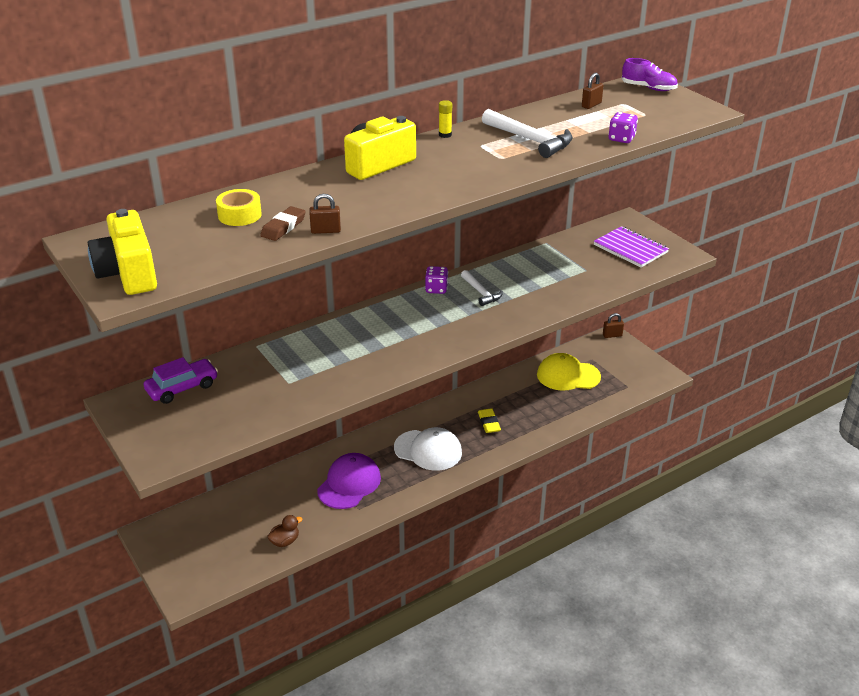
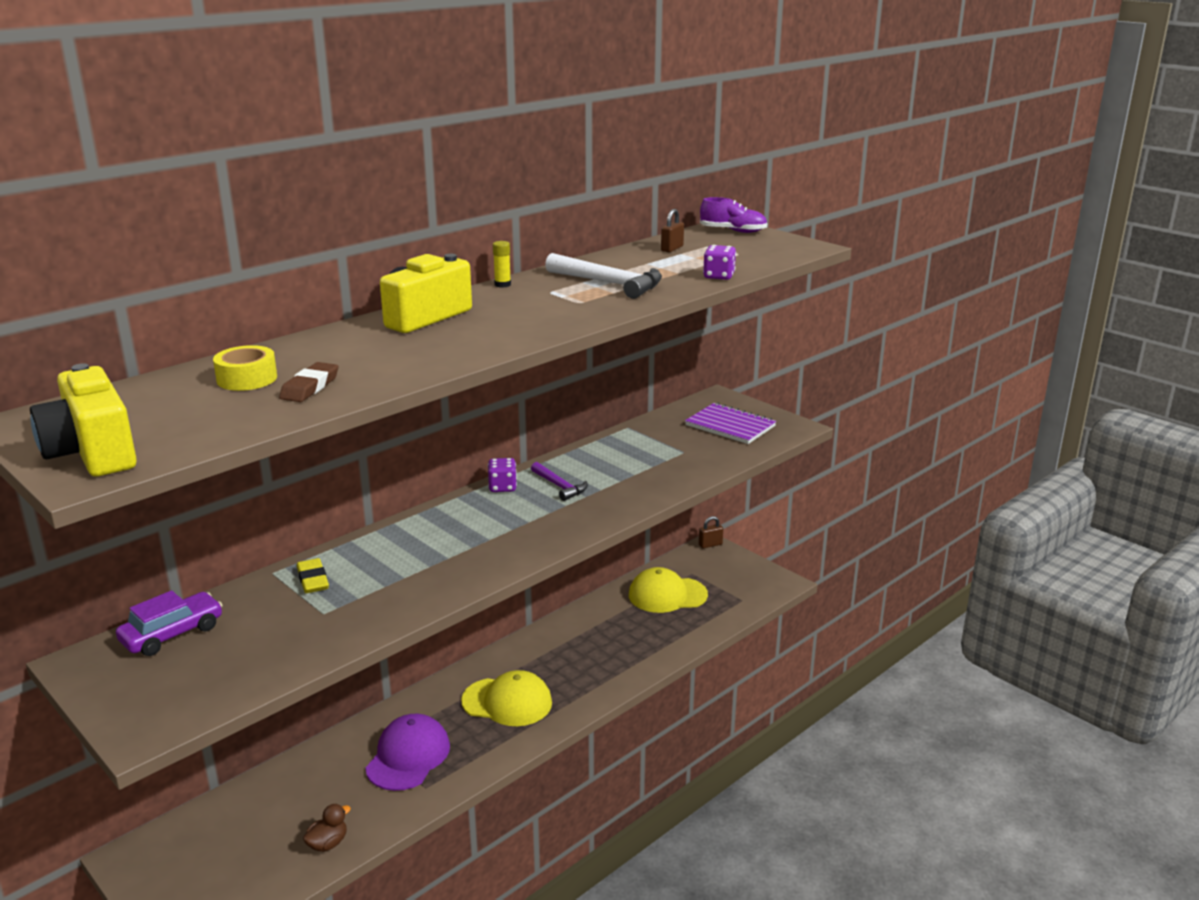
camera: 10 degrees left, 10 degrees down
(325, 231) = (368, 387): brown padlock -> none
(428, 450) = (507, 702): white cap -> yellow cap
(481, 292) = (560, 486): white hammer -> purple hammer
(489, 423) = (580, 660): yellow eraser -> yellow eraser (313, 580)

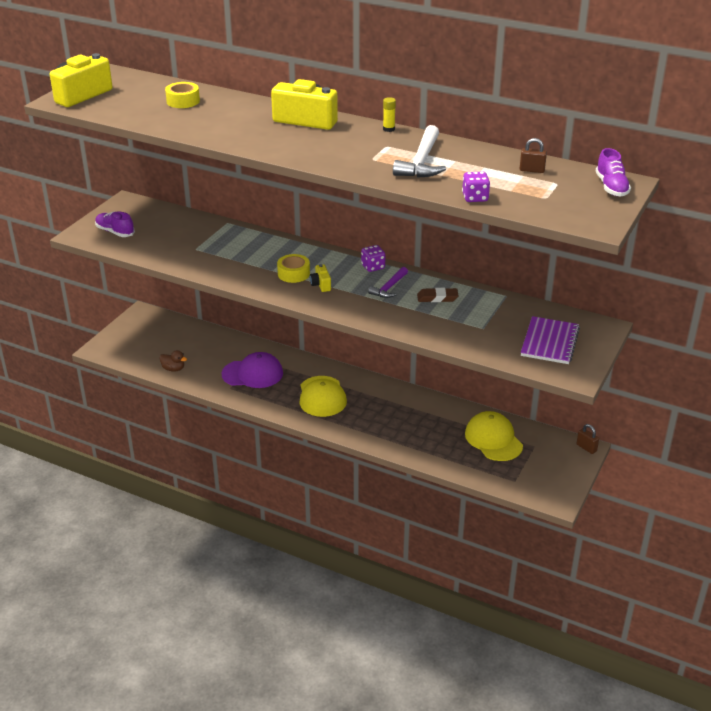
camera: 70 degrees right, 10 degrees up
(172, 634) = (158, 215): purple car -> none
(179, 688) = (115, 232): none -> purple shoe
(310, 387) = (179, 118): brown eraser -> brown eraser (437, 298)
(313, 580) = (226, 236): yellow eraser -> none
(471, 543) = (293, 274): none -> yellow tape
(516, 529) = (321, 285): none -> yellow camera

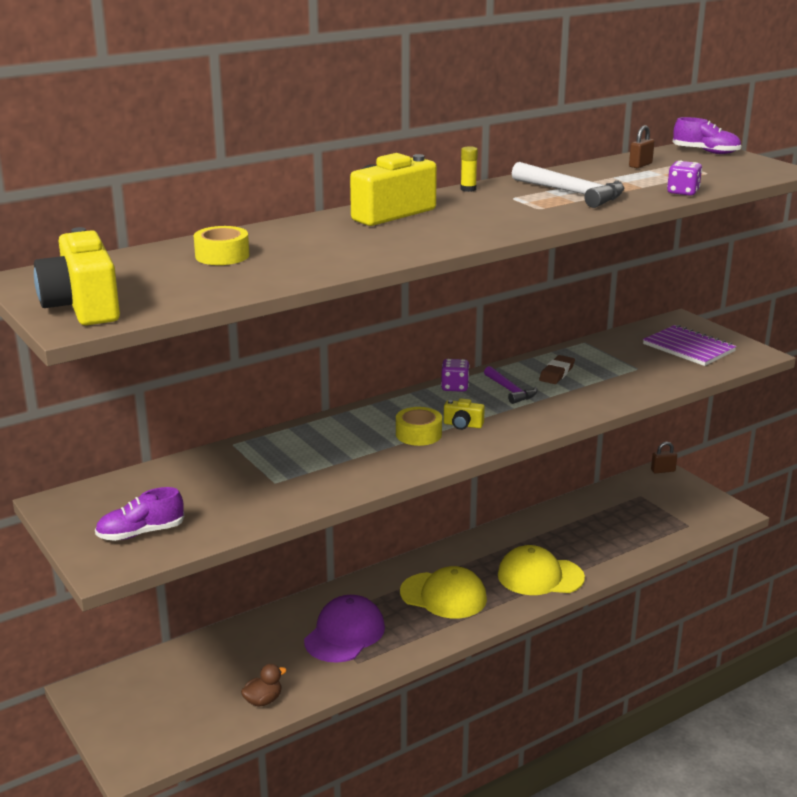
camera: 60 degrees left, 10 degrees down
(493, 439) = (613, 513): yellow cap -> yellow cap (540, 576)

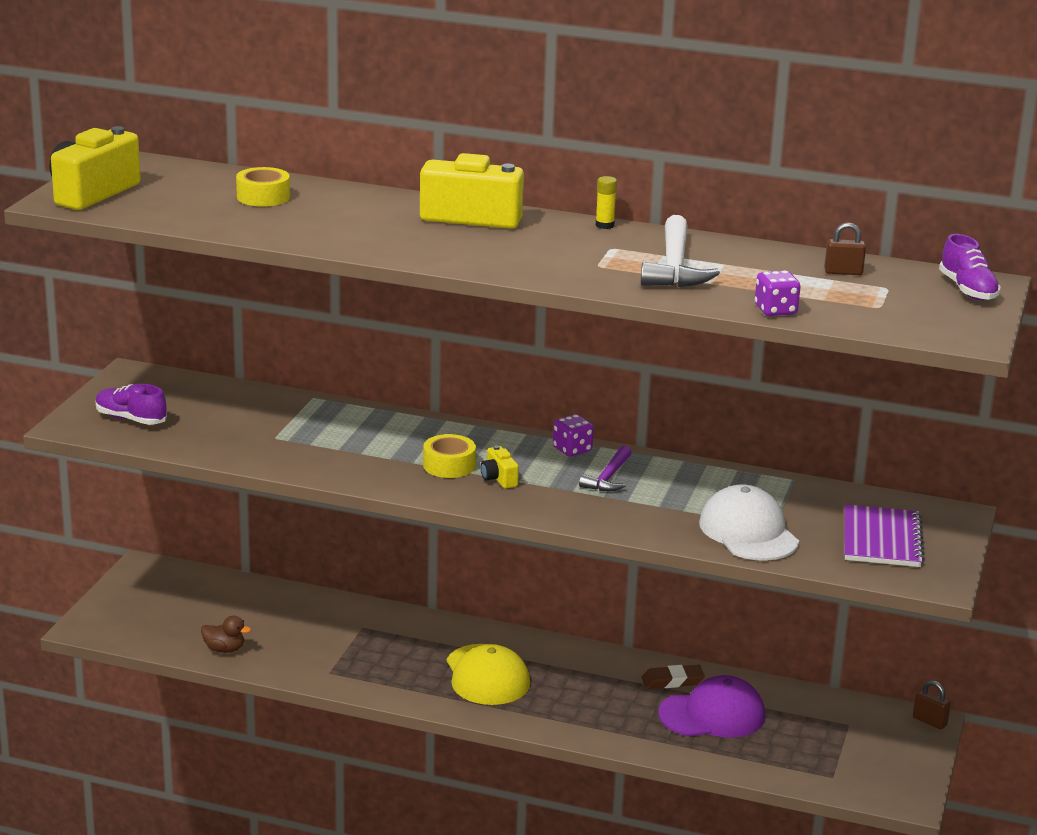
camera: 50 degrees right, 0 degrees up
(344, 634) = (361, 648): purple cap -> purple cap (712, 715)
(540, 576) = (594, 716): yellow cap -> none
(557, 373) = (689, 488): brown eraser -> brown eraser (672, 681)
(637, 378) = (748, 532): none -> white cap

